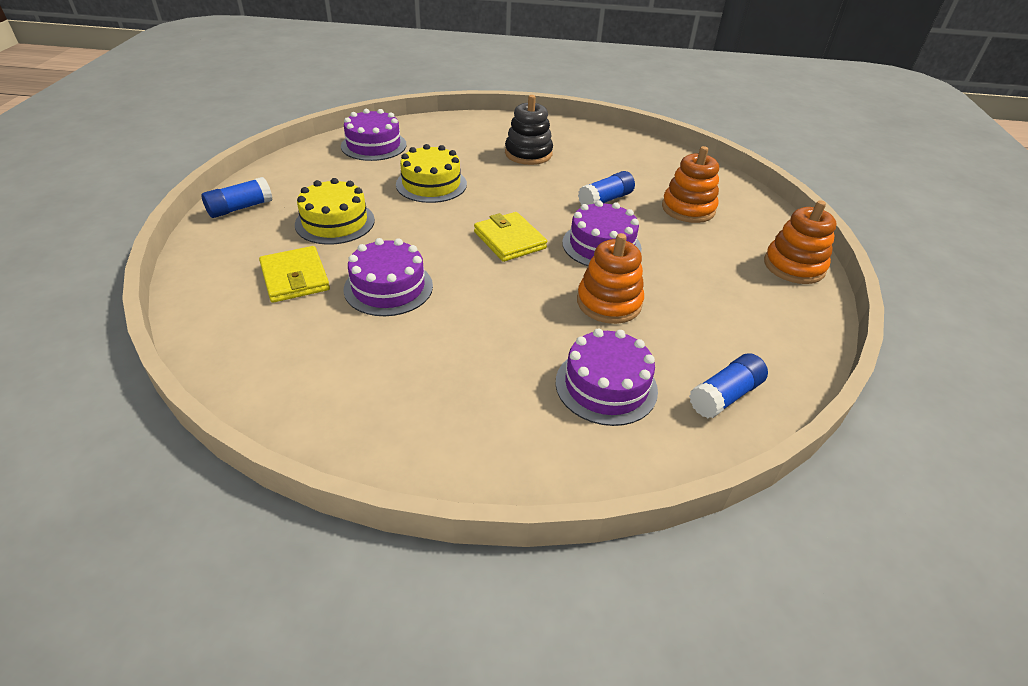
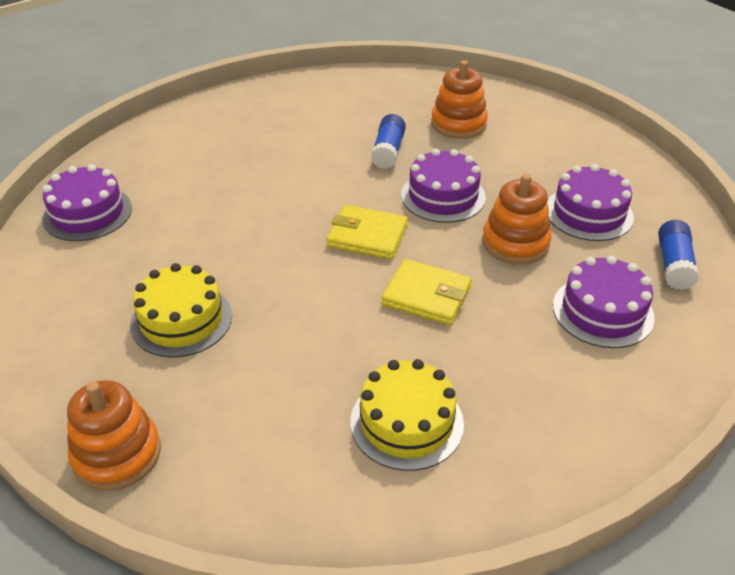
camera: 40 degrees left, 0 degrees up
(240, 208) = (48, 371): blue glue stick -> none
(295, 278) = (234, 400): yellow wallet -> yellow wallet (426, 296)
(388, 287) = (334, 348): purple cake -> purple cake (589, 213)
(431, 184) = (215, 222): yellow cake -> yellow cake (406, 422)
(528, 154) = (259, 140): black stacking toy -> none
(794, 266) = (585, 134): orange stacking toy -> orange stacking toy (117, 454)

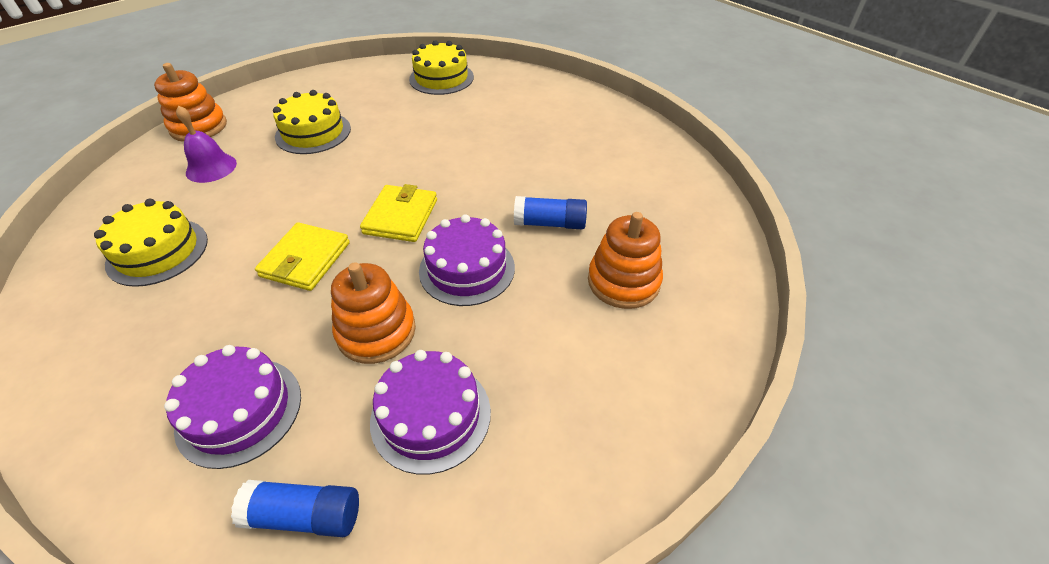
camera: 85 degrees right, 5 degrees up
(87, 213) = (441, 78): purple cake -> yellow cake
(238, 411) = (211, 168): none -> purple bell

